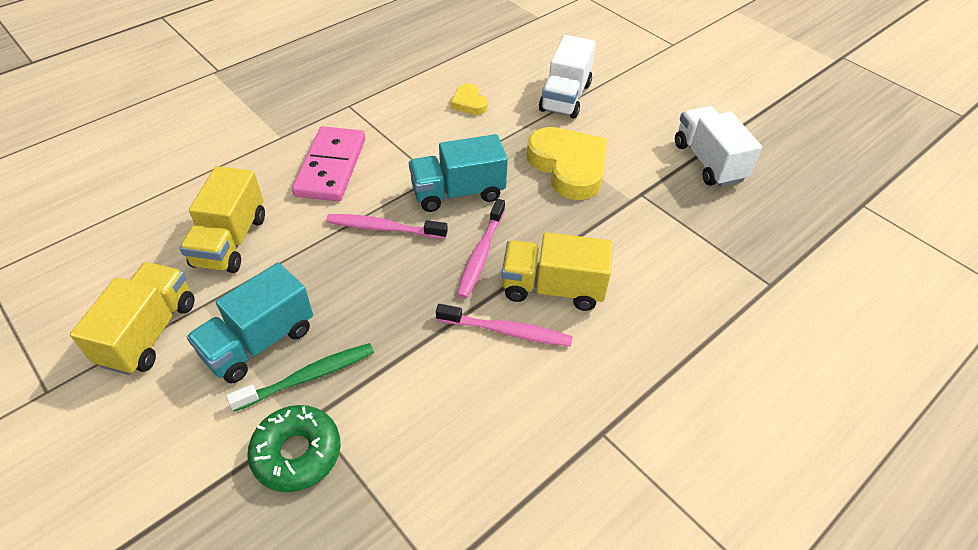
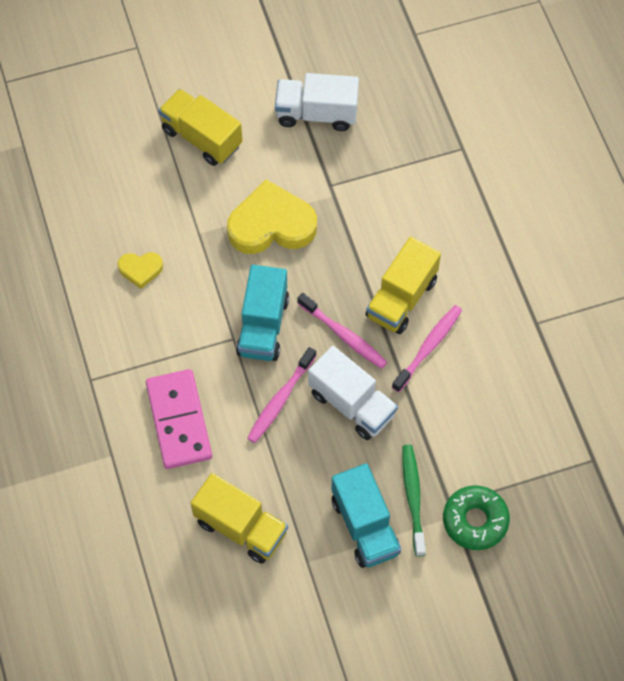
camera: 65 degrees left, 15 degrees up
(149, 333) = (320, 607): yellow truck -> yellow truck (201, 137)
(331, 167) = (179, 420): pink domino -> pink domino turned 45 degrees clockwise
(565, 97) = (173, 183): white truck -> white truck (352, 404)

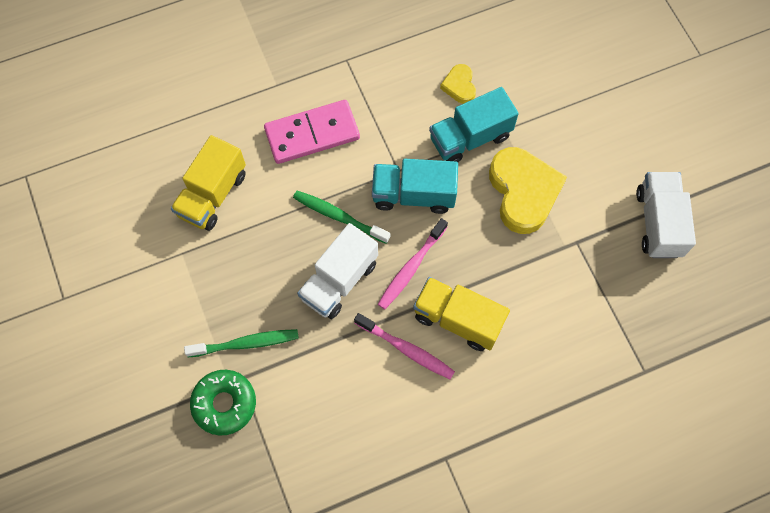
camera: 85 degrees right, 5 degrees up
(201, 137) = (609, 121): yellow truck -> none
(280, 400) = (339, 216): pink toothbrush -> green toothbrush
(365, 526) = (216, 301): turquoise truck -> turquoise truck (470, 138)

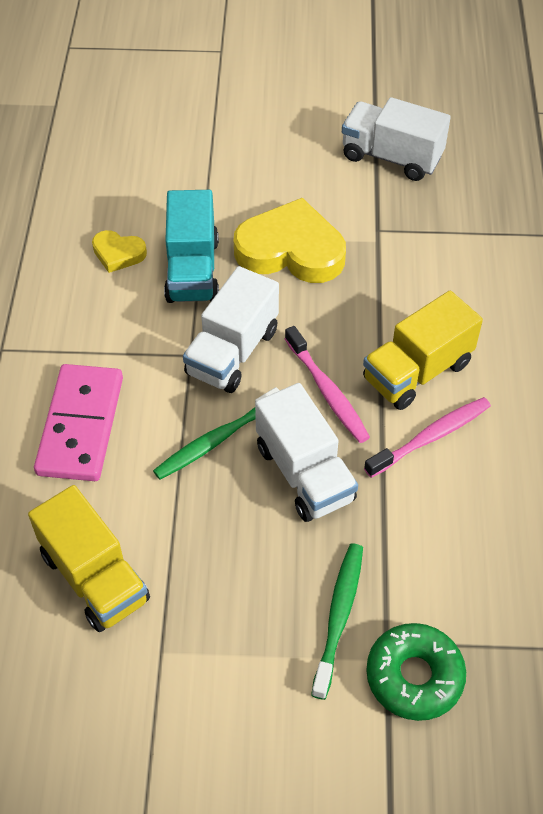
camera: 65 degrees left, 15 degrees down
(413, 195) = (232, 352): turquoise truck -> white truck

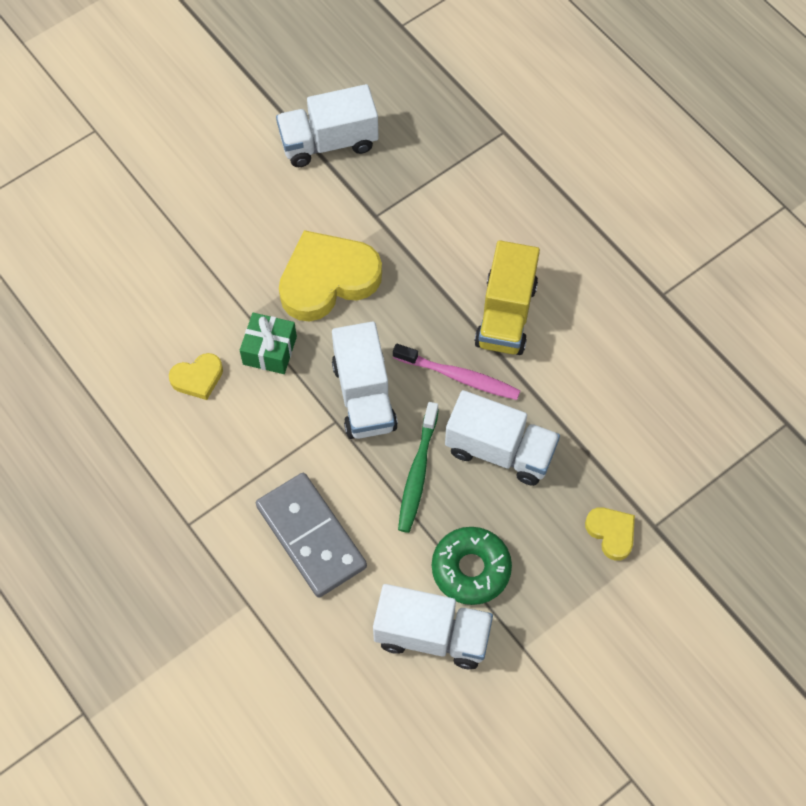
camera: 40 degrees left, 10 degrees up
(81, 425) = (311, 536): pink domino -> grey domino
(95, 577) = (432, 635): yellow truck -> white truck
(192, 270) = (270, 350): turquoise truck -> green gift
(338, 616) = (611, 533): green toothbrush -> yellow heart
(414, 676) = (690, 535): green donut -> green donut (471, 569)
(430, 437) = (558, 359): pink toothbrush -> none

